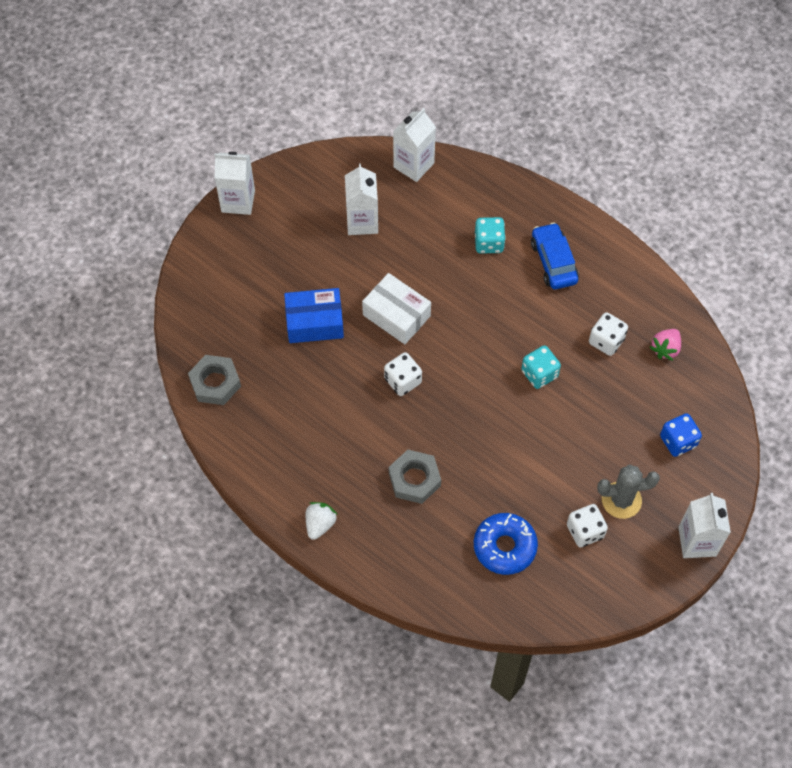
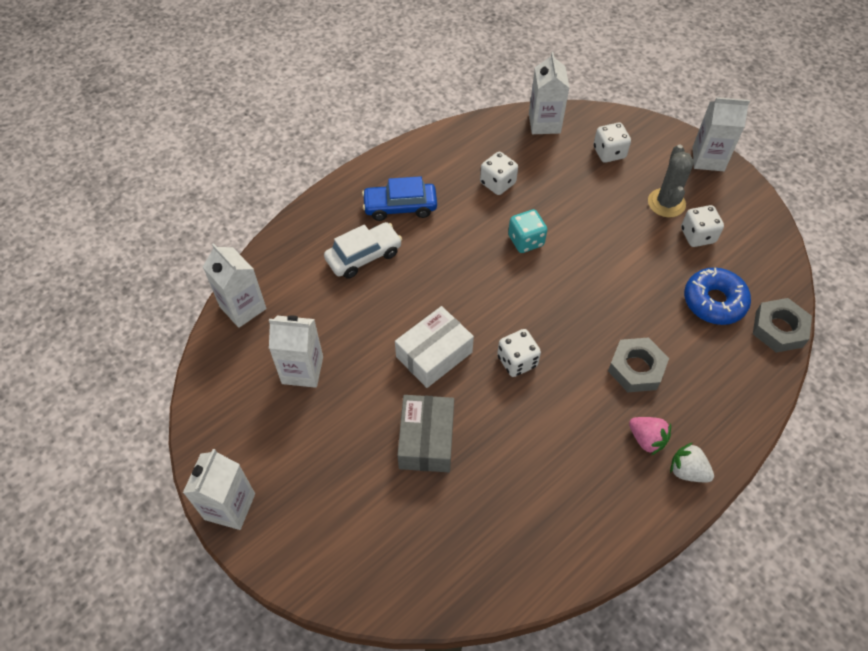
camera: 80 degrees left, 5 degrees down
(215, 383) = (491, 568): grey nut -> grey nut (779, 329)
(314, 322) = (426, 440): blue box -> grey box
(489, 243) = (364, 256): turquoise dice -> white car
(665, 349) = (513, 143): pink strawberry -> pink strawberry (646, 439)
(678, 441) = (609, 152): blue dice -> white dice
(702, 375) = (544, 123): none -> white carton

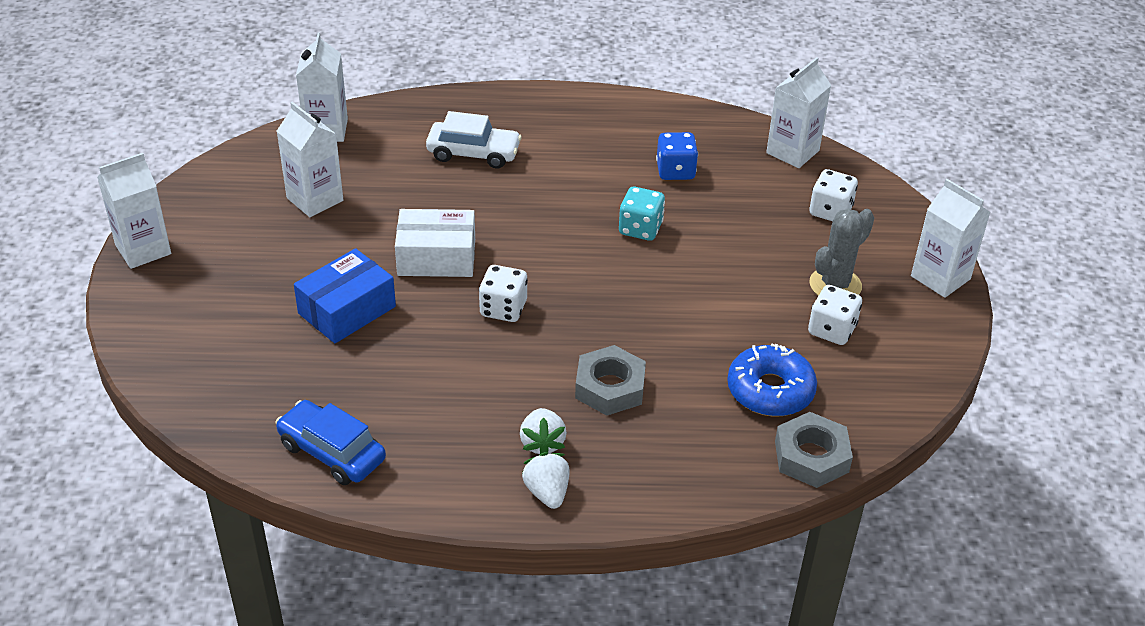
camera: 40 degrees right, 15 degrees down
(400, 207) = (555, 137): blue car -> blue car (332, 452)
(426, 440) = (347, 310): grey box -> blue box
(497, 183) = (675, 171): white dice -> blue dice
(646, 439) = (542, 443): pink strawberry -> white strawberry

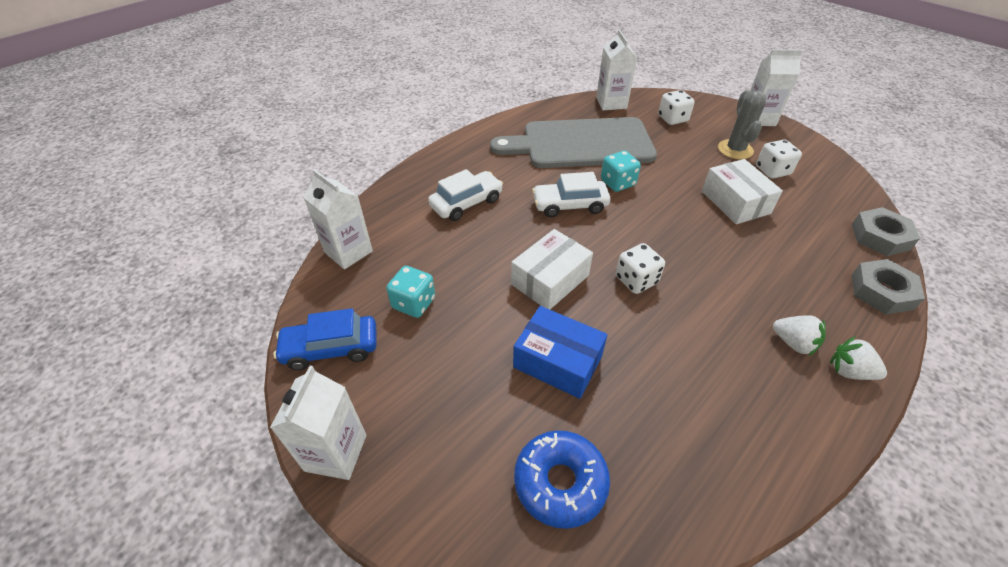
camera: 45 degrees left, 5 degrees up
(315, 199) = (414, 303): white carton -> turquoise dice
(332, 452) = (721, 477): blue car -> blue car (331, 348)
(347, 310) = (557, 361): blue box -> blue box turned 60 degrees counterclockwise
(558, 216) = (570, 205): none -> white car
(610, 387) = (757, 278): grey nut -> grey nut (881, 291)
(675, 171) = (581, 144): blue dice -> grey cutting board
(724, 324) = (735, 202): none -> white box
(770, 390) = (809, 219): blue donut -> blue donut (560, 482)

